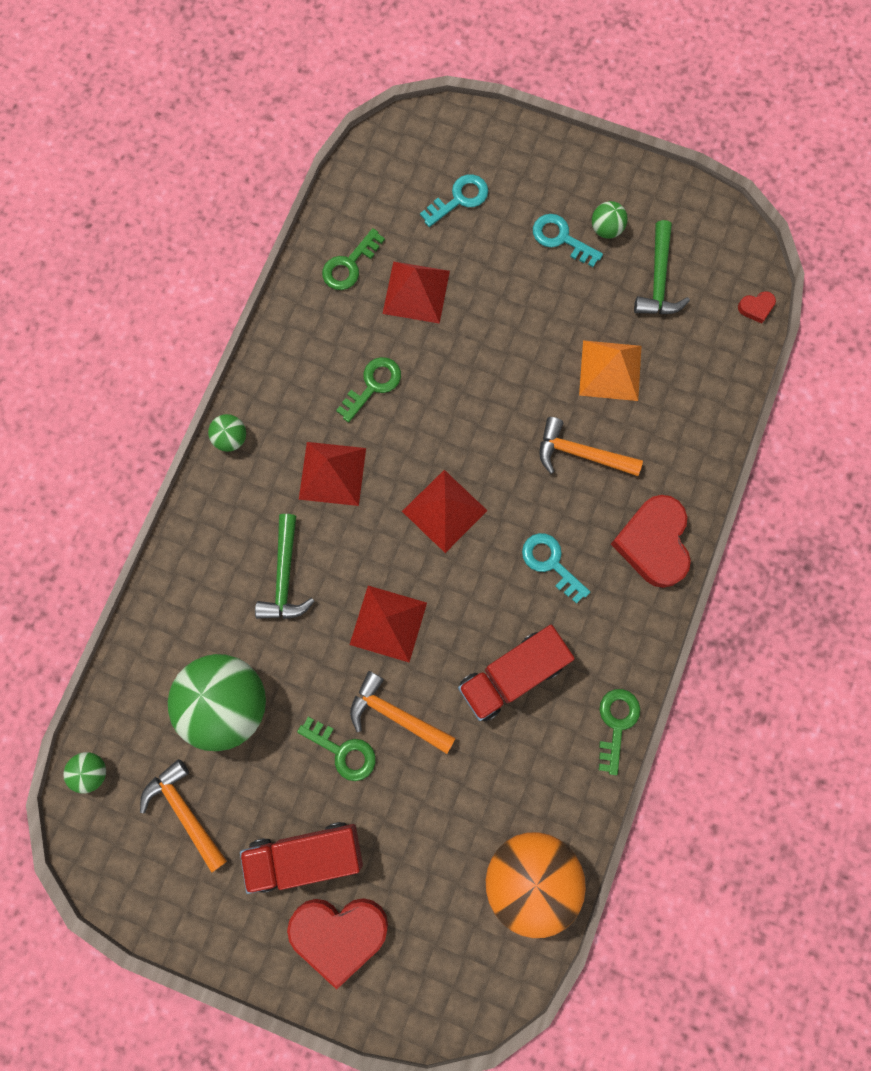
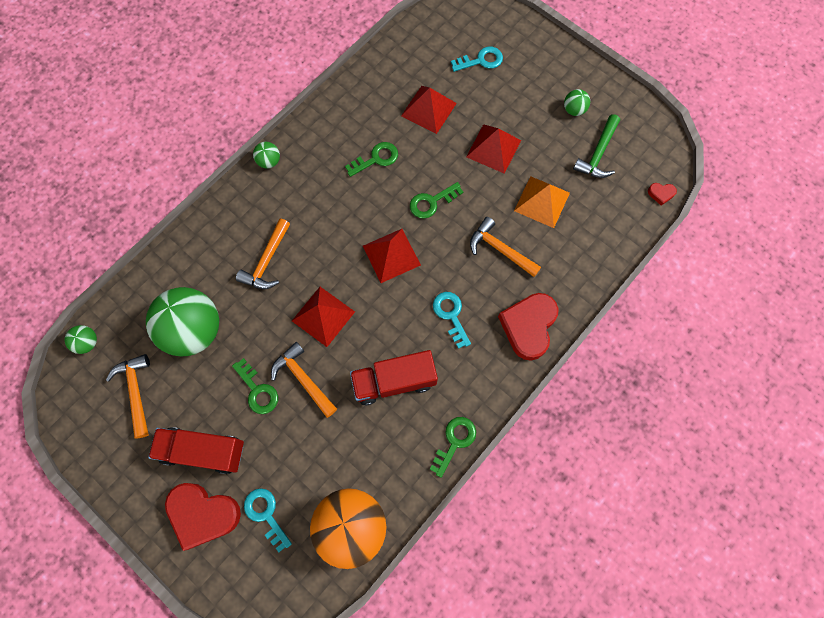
camera: 20 degrees right, 5 degrees down
(284, 577) = (267, 261): green hammer -> orange hammer
(332, 473) = (326, 206): red pyramid -> red pyramid (493, 148)
(349, 265) = (391, 79): green key -> green key (432, 202)
(561, 238) = (540, 106): turquoise key -> turquoise key (266, 514)

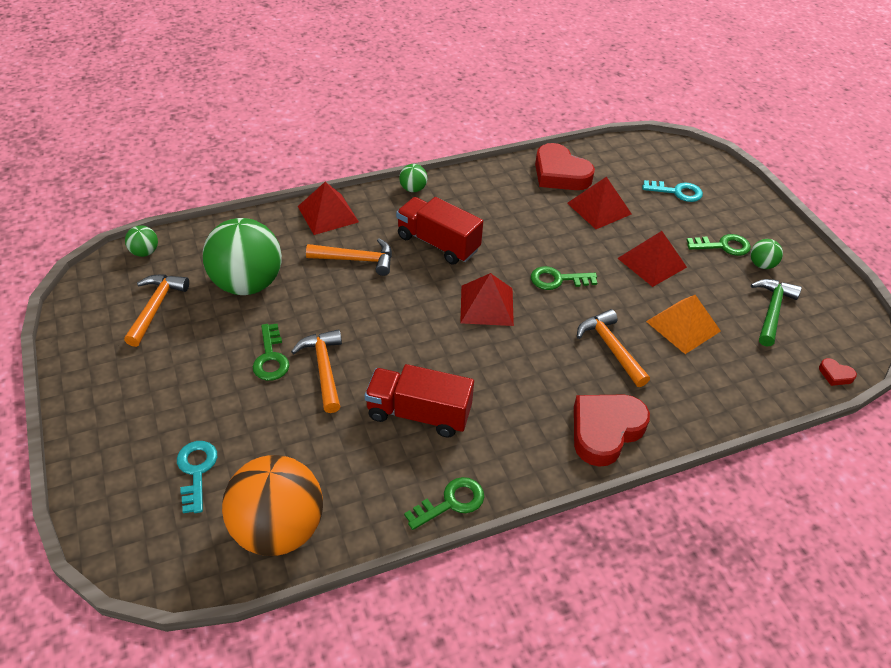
camera: 25 degrees right, 25 degrees down
(203, 451) = (178, 384): red truck -> red truck (438, 243)
(203, 514) = (134, 439): red heart -> red heart (560, 174)
(267, 261) = (357, 260): orange hammer -> orange hammer turned 135 degrees counterclockwise
(323, 316) = (381, 325): red pyramid -> red pyramid (327, 214)
(376, 159) = (520, 225): green key -> green key (723, 246)
(451, 315) = (520, 382): turquoise key -> none
(598, 154) = (772, 311): green hammer -> green hammer turned 150 degrees clockwise

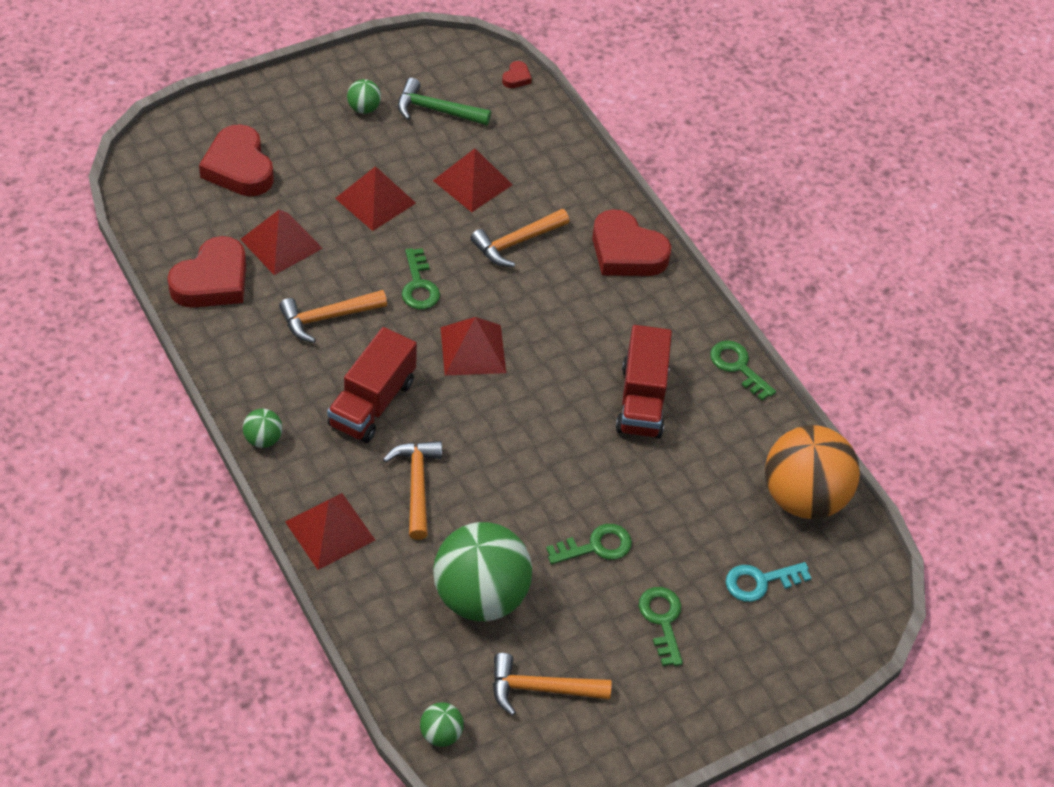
camera: 100 degrees left, 5 degrees up
(324, 368) = (600, 492): orange hammer -> orange hammer (327, 318)
(677, 192) = (239, 167): turquoise key -> red heart
(683, 326) = (472, 182): orange pyramid -> red pyramid
(723, 246) = (337, 136): green key -> green key (662, 620)

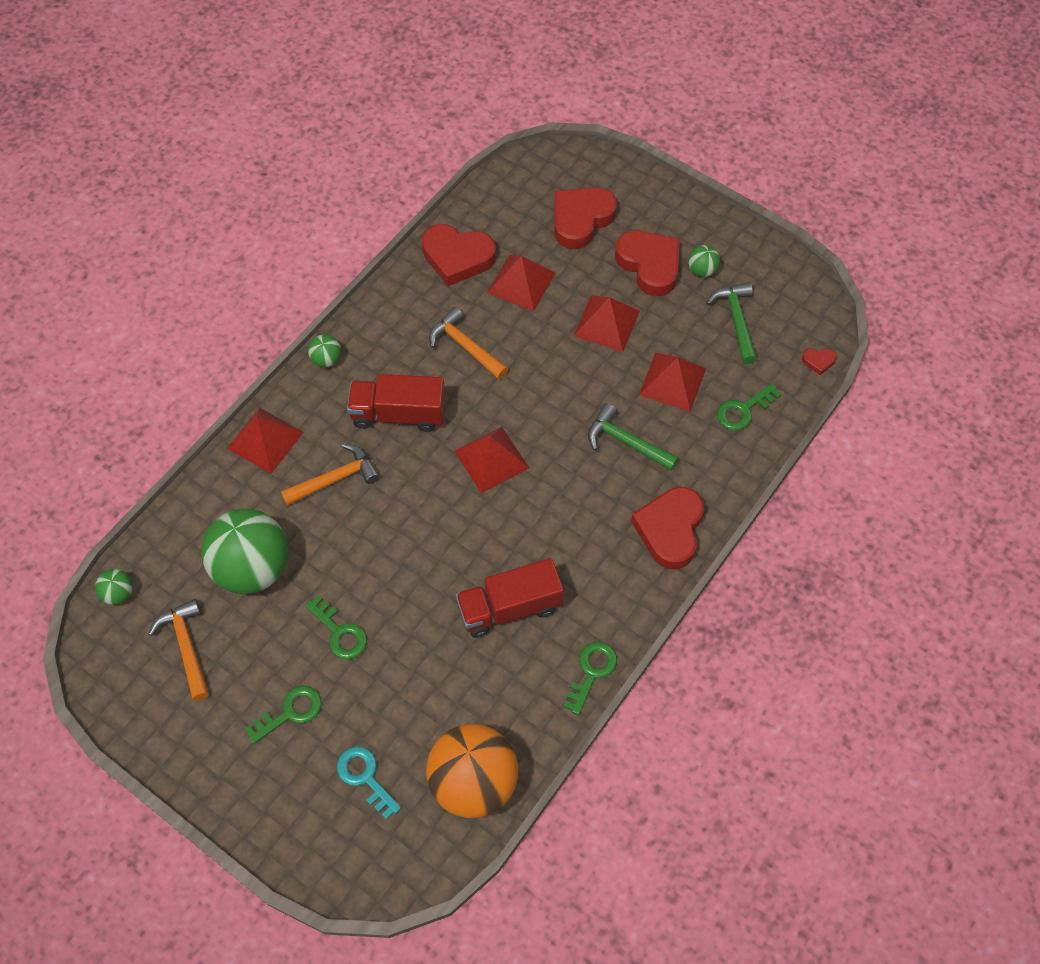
camera: 70 degrees right, 10 degrees up
(331, 141) = (649, 265): none -> red heart
(419, 285) = (536, 392): green key -> green key (743, 410)
(516, 243) = (626, 442): orange hammer -> green hammer

